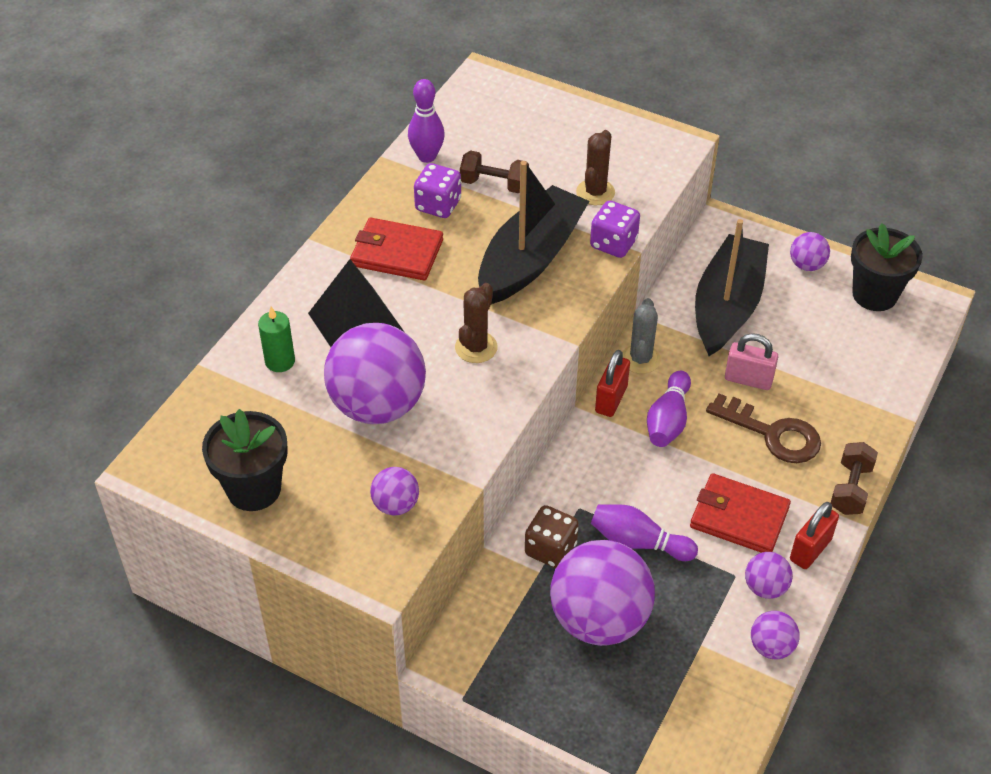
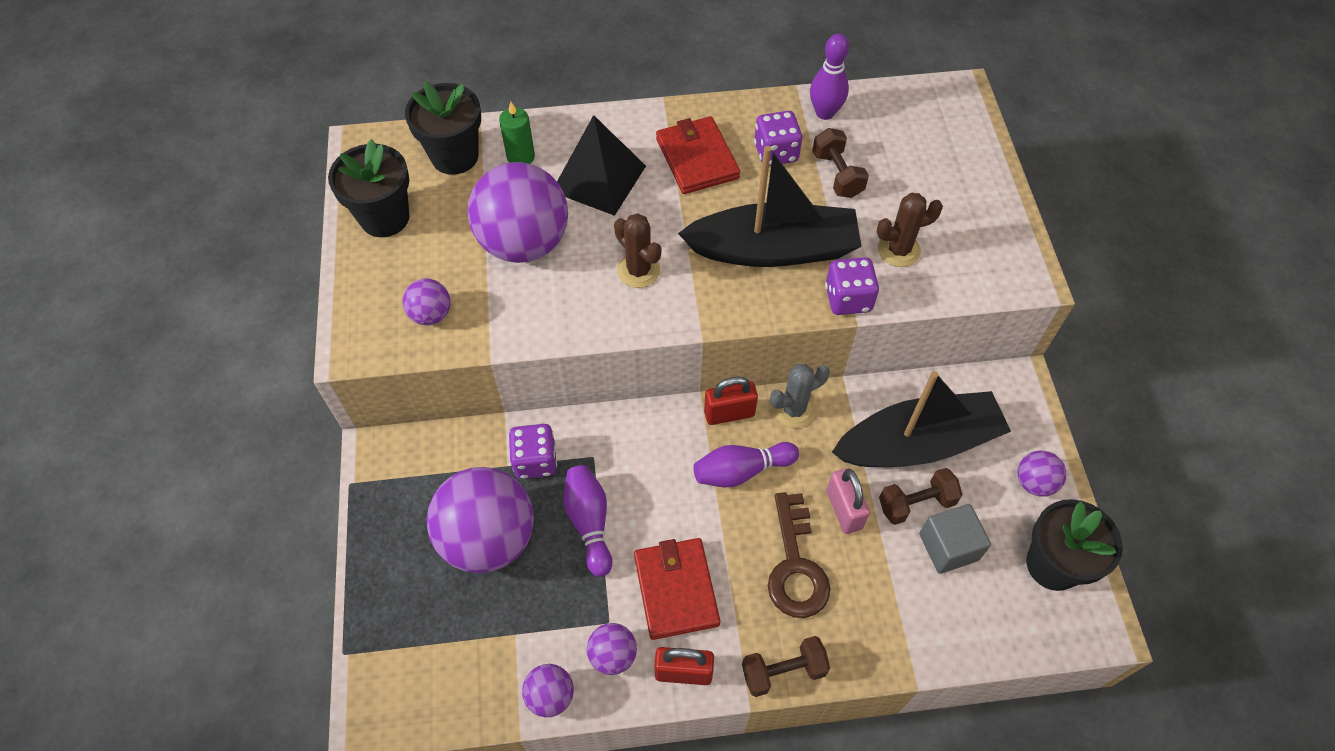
camera: 55 degrees right, 10 degrees up
(232, 406) = (454, 156): none -> black flower pot
(476, 347) = (638, 270): brown cactus -> brown cactus turned 60 degrees clockwise
(550, 549) = (535, 460): brown dice -> purple dice
(774, 337) = (916, 503): none -> brown dumbbell
(821, 340) = (948, 547): none -> grey cube

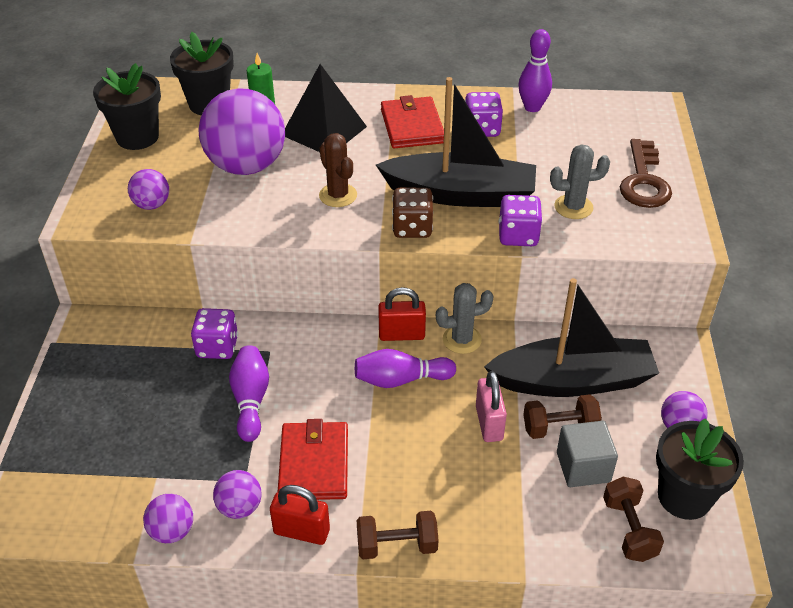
camera: 10 degrees right, 15 degrees down
(488, 538) = (157, 399): purple ball -> none
(731, 305) = (412, 228): none -> brown dice
(795, 565) = (431, 460): brown key -> brown key (644, 180)
(837, 175) = (531, 149): brown dumbbell -> brown dumbbell (629, 529)
(898, 250) = (573, 207): brown cactus -> grey cactus

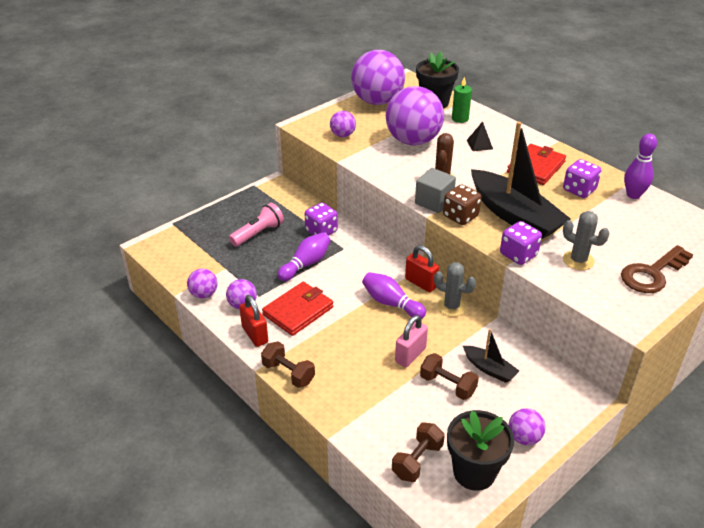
camera: 45 degrees right, 5 degrees down
(137, 137) = (377, 101): black flower pot -> purple ball
(141, 402) = (258, 233): none -> pink flashlight
(324, 131) = (479, 144): black pyramid -> black pyramid, size x0.48
(573, 380) = (489, 369): black boat -> black boat, size x0.47
(583, 467) = (434, 413): grey cube -> grey cube (434, 202)

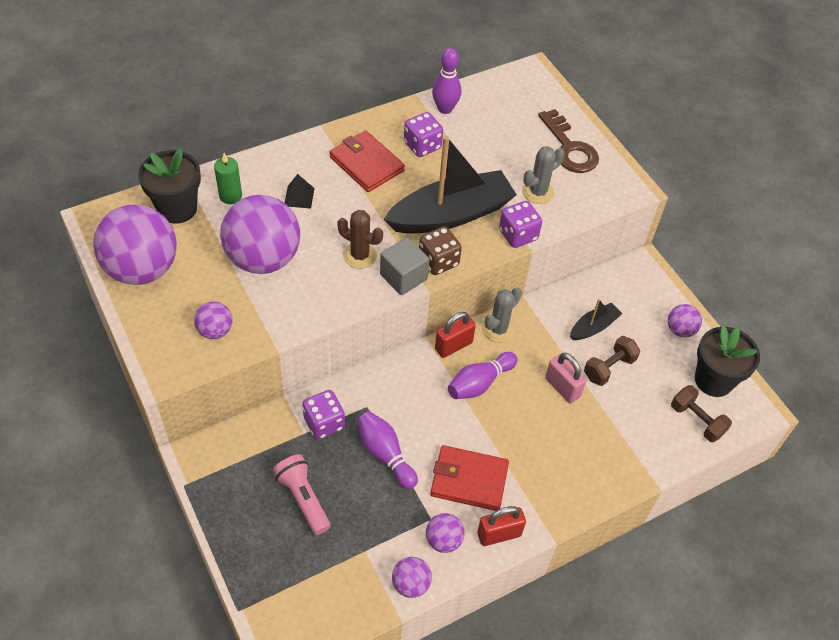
camera: 80 degrees left, 15 degrees up
(288, 373) = (567, 509): brown dumbbell -> none
(298, 311) = (469, 480): red wallet -> red wallet turned 45 degrees counterclockwise

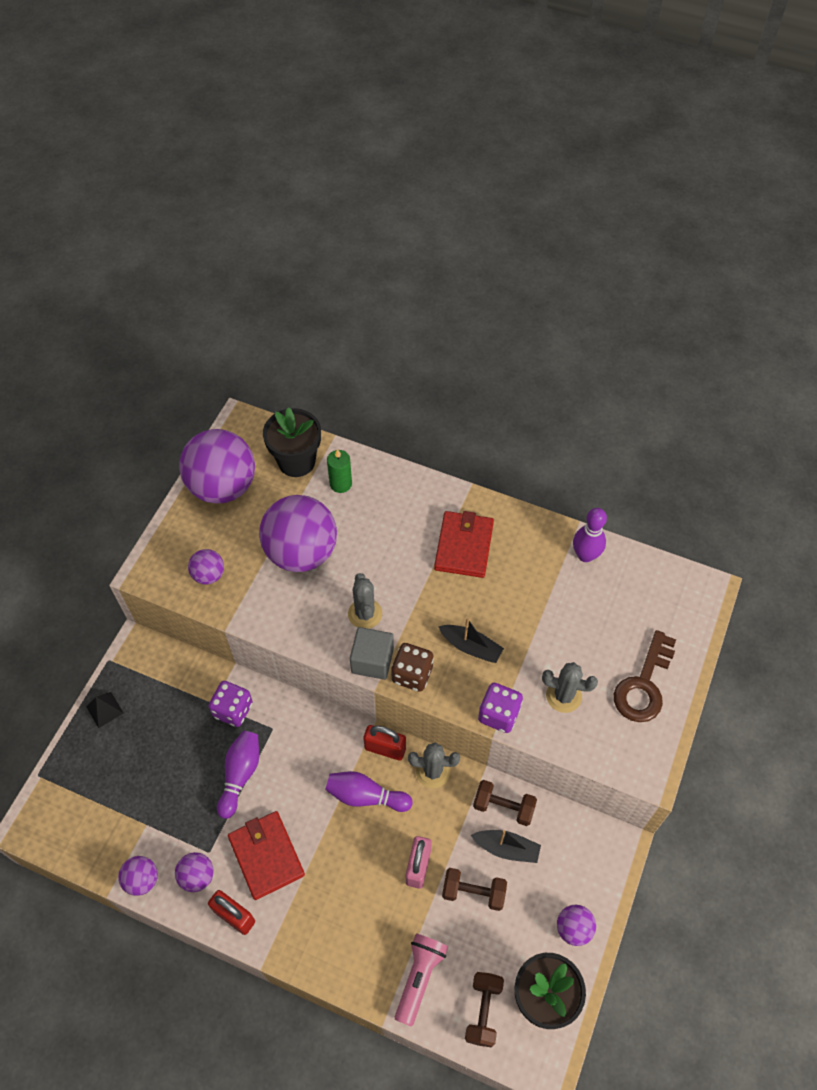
camera: 55 degrees right, 5 degrees up
(299, 197) = (383, 527): black pyramid -> black pyramid (104, 709)
(303, 498) = (157, 747): pink flashlight -> pink flashlight (419, 977)
(360, 255) = (365, 614): brown cactus -> grey cactus
(422, 146) = (525, 570): purple dice -> none
(451, 214) = (471, 647): black boat -> black boat, size x0.47
(562, 308) = (503, 807): none -> brown dumbbell

